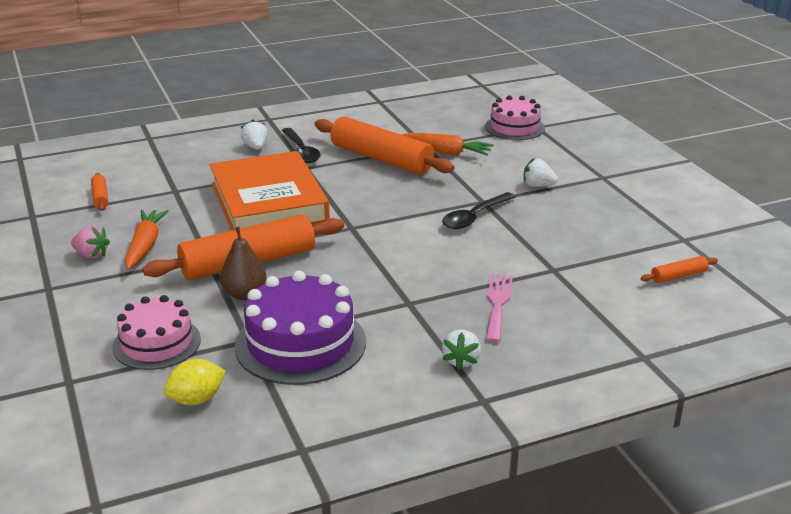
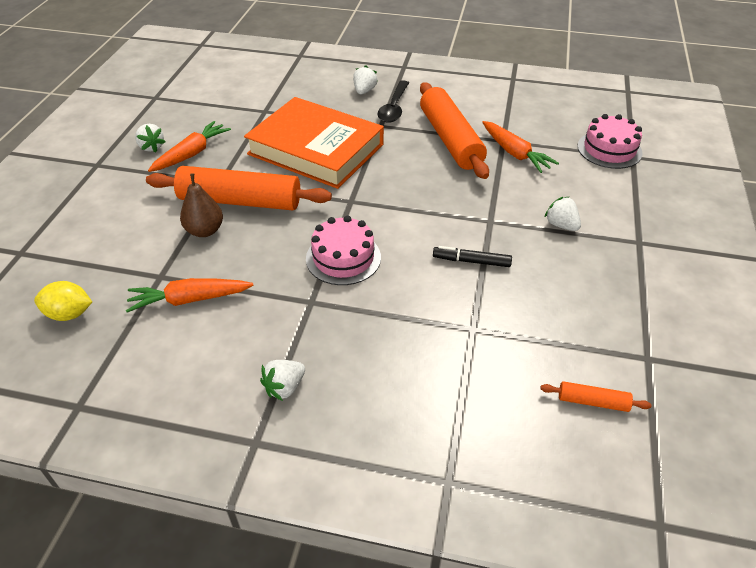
camera: 35 degrees right, 15 degrees up
(91, 255) = (151, 147): pink strawberry -> white strawberry
(100, 197) = (211, 98): orange rolling pin -> none
(157, 343) = (103, 247): pink cake -> pink cake (343, 258)
(268, 203) = (316, 149): orange book -> orange book turned 75 degrees counterclockwise
(300, 343) = (189, 300): purple cake -> orange carrot
(474, 217) = (464, 235): black spoon -> none
(498, 304) = (381, 342): pink fork -> none
(501, 231) = (472, 261): none -> black marker

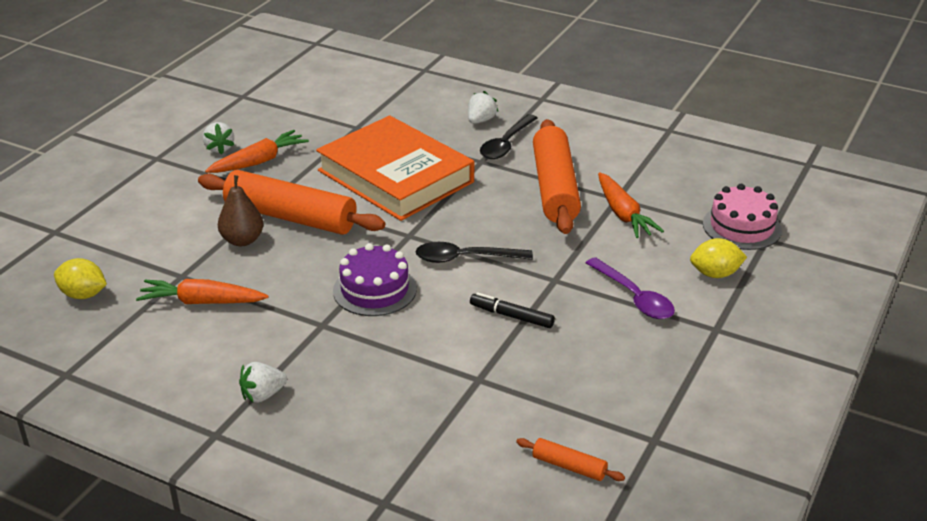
camera: 15 degrees right, 10 degrees down
(343, 258) = (374, 290): pink cake -> purple cake
(407, 214) = (465, 258): none -> black spoon
(561, 225) = (634, 297): white strawberry -> purple spoon
(612, 193) = (715, 274): none -> yellow lemon

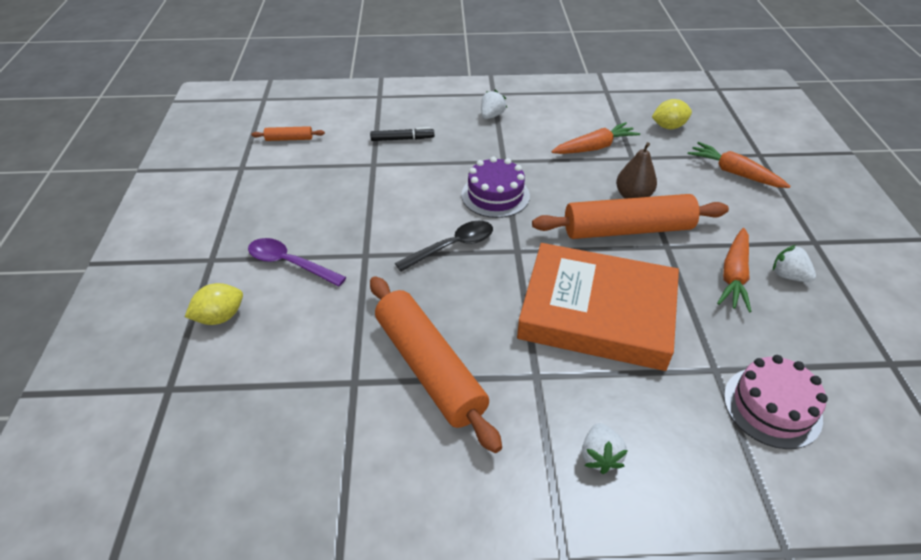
camera: 150 degrees right, 10 degrees up
(506, 144) = (533, 421): black spoon -> none
(512, 316) = (379, 212): black marker -> black marker (402, 139)
(623, 214) = (337, 359): orange carrot -> orange carrot (734, 173)
(742, 227) = (199, 396): pink cake -> pink cake (772, 407)

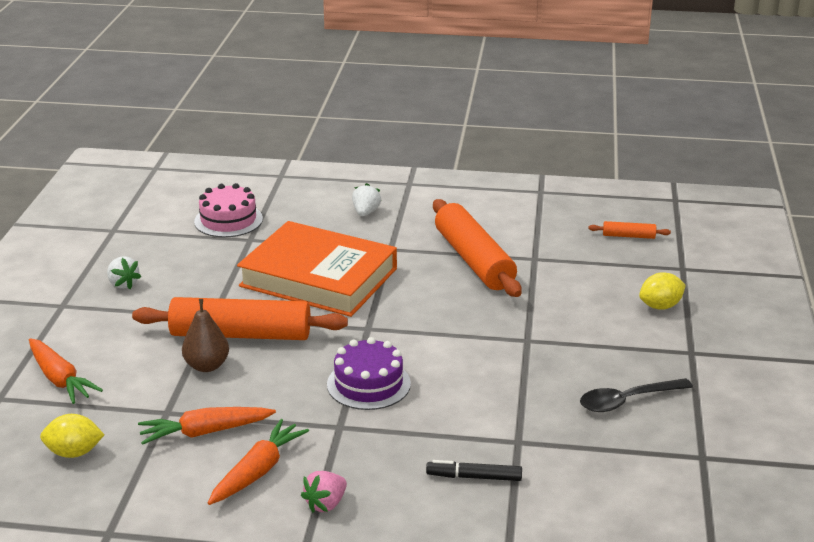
camera: 170 degrees left, 15 degrees down
(289, 139) = (647, 497): orange rolling pin -> orange rolling pin (628, 236)
(290, 263) = (606, 340): purple spoon -> none
(452, 246) = (434, 338): black spoon -> black spoon (627, 401)
(491, 116) = (326, 504): white strawberry -> pink strawberry
(734, 276) = (173, 289): orange carrot -> orange carrot (258, 471)

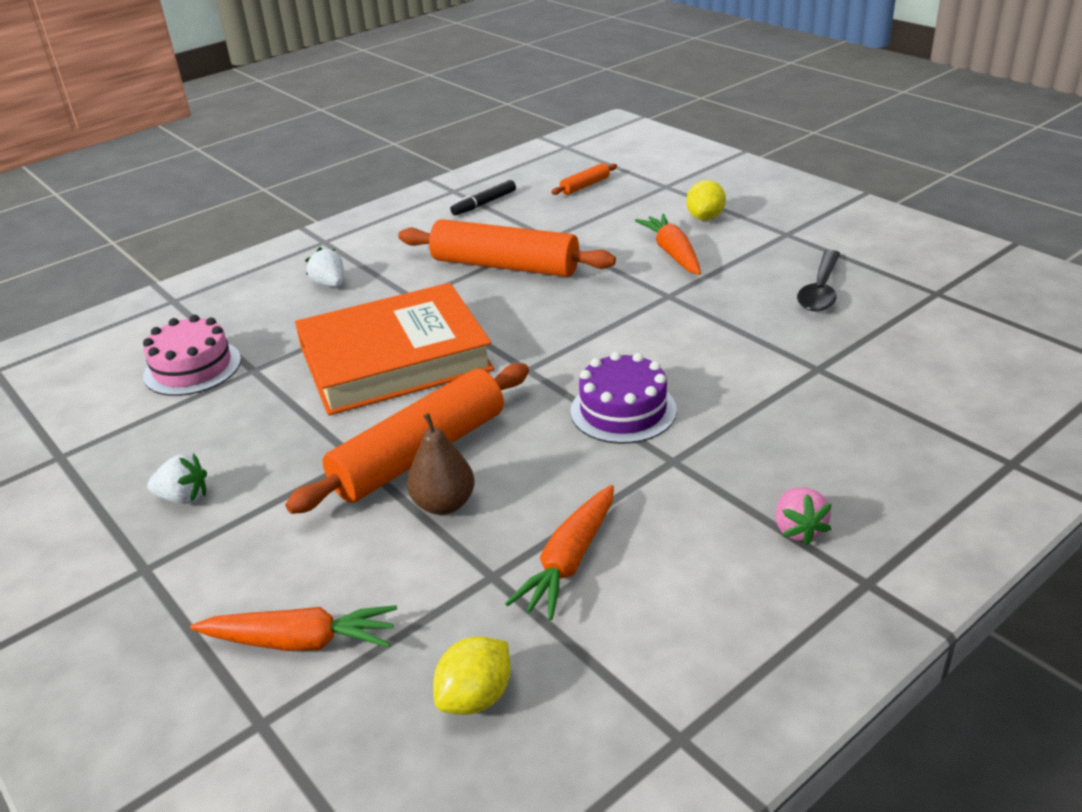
camera: 45 degrees left, 5 degrees up
(258, 471) = (688, 553): orange carrot -> orange carrot (672, 253)
(474, 477) = (848, 416): black marker -> black marker (484, 203)

